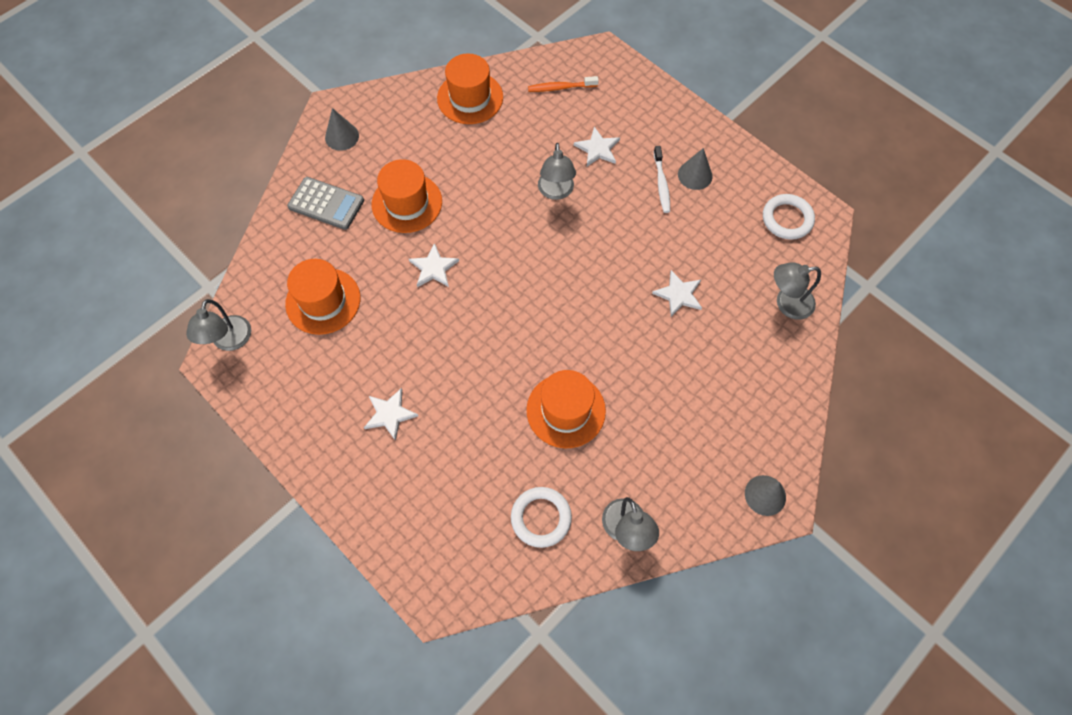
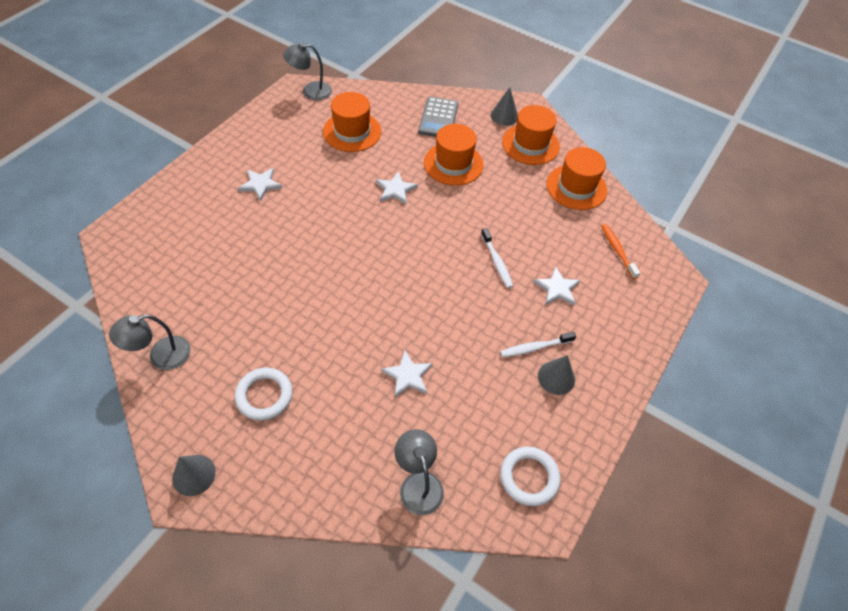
camera: 75 degrees right, 10 degrees down
(541, 518) = (173, 292): white ring -> white ring (264, 395)
(556, 192) = (497, 262): grey lamp -> white toothbrush
(566, 410) = (273, 297): orange hat -> orange hat (530, 144)

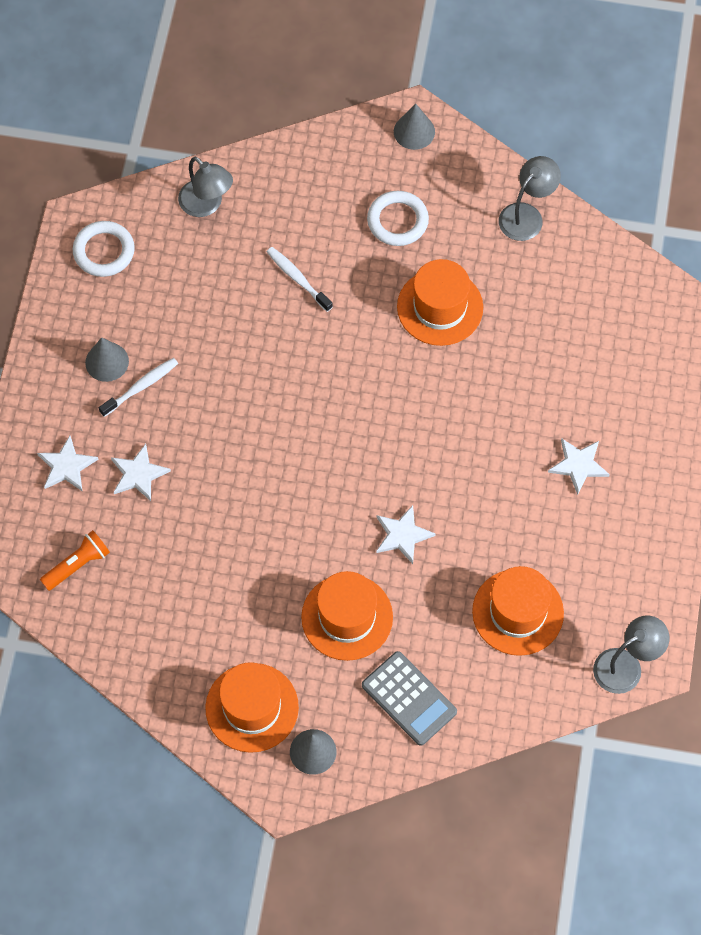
camera: 160 degrees right, 10 degrees up
(408, 375) = (265, 299): white star -> white star (66, 466)
(438, 118) = (409, 698): grey calculator -> grey calculator turned 150 degrees clockwise
(497, 262) = (225, 480): white toothbrush -> white toothbrush (297, 278)
(576, 187) = (160, 652): orange hat -> orange hat (440, 307)
(617, 250) = (77, 565): orange toothbrush -> orange flashlight

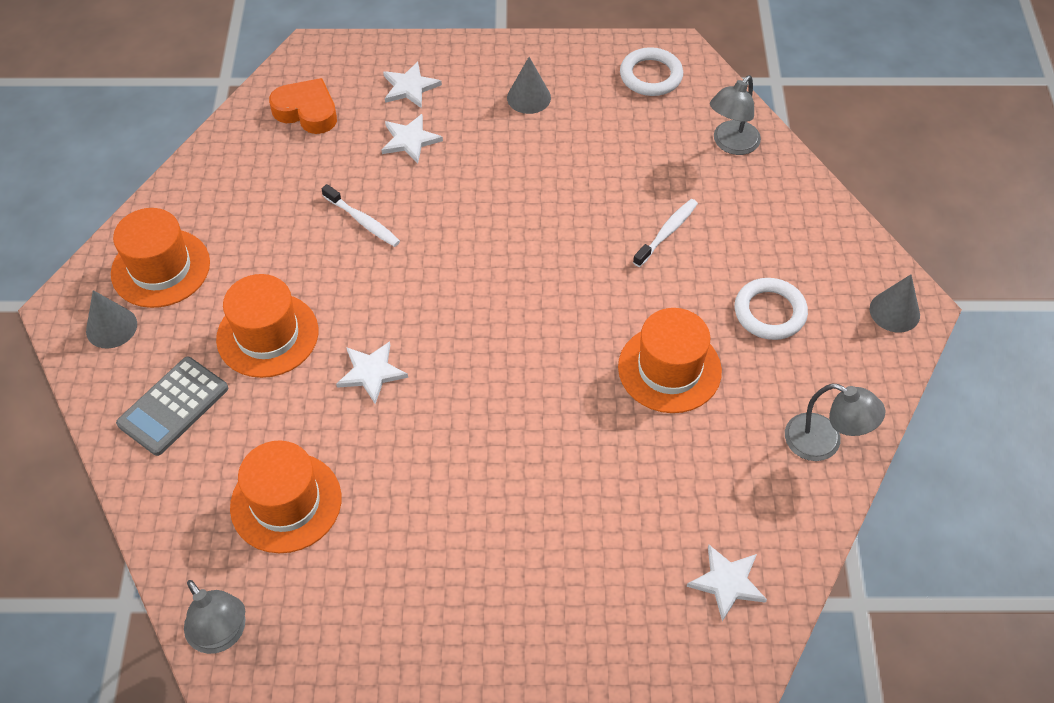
camera: 80 degrees right, 10 degrees down
(77, 565) = (307, 111): orange flashlight -> orange heart
(141, 387) = (507, 127): white toothbrush -> white toothbrush (363, 221)
(578, 465) = (490, 545): white star -> white star (727, 582)

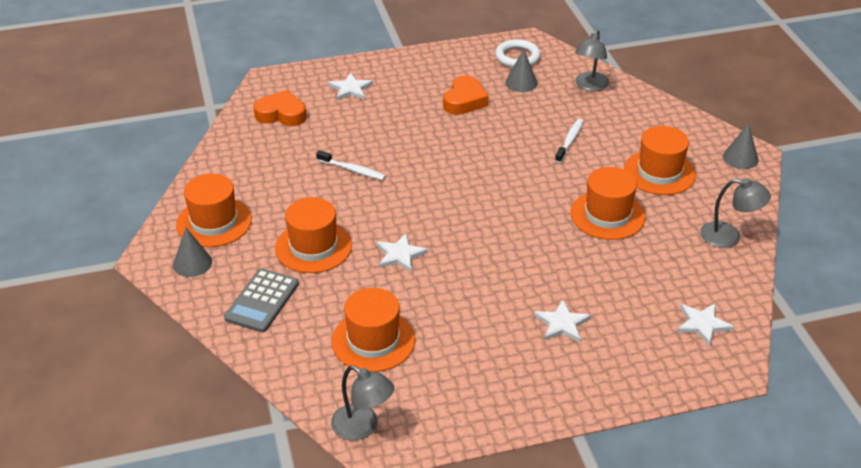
camera: 15 degrees left, 15 degrees down
(410, 140) = (365, 118): white star -> white star (562, 324)
(529, 97) = (438, 82): grey cone -> grey cone (521, 83)
(551, 136) = (464, 100): none -> orange heart
(769, 312) = (659, 172): white ring -> orange hat

